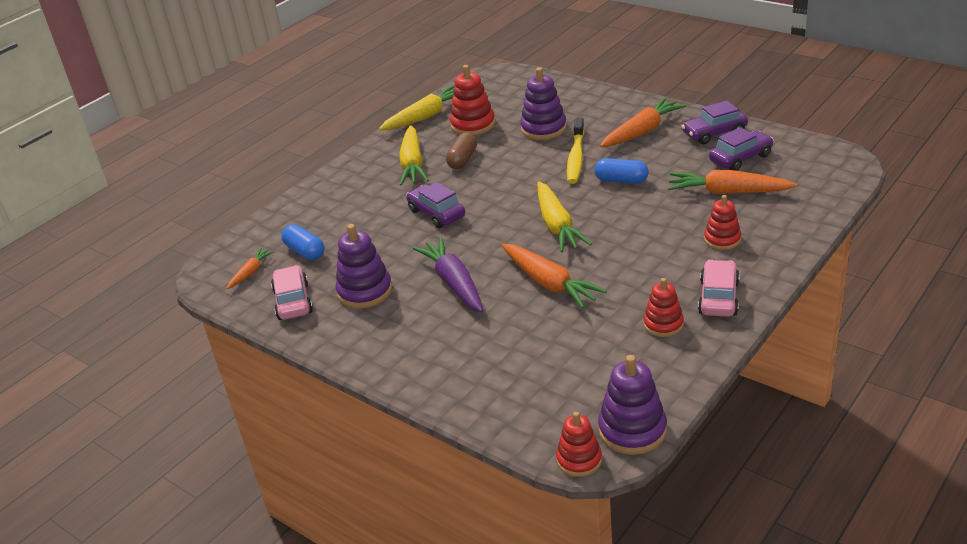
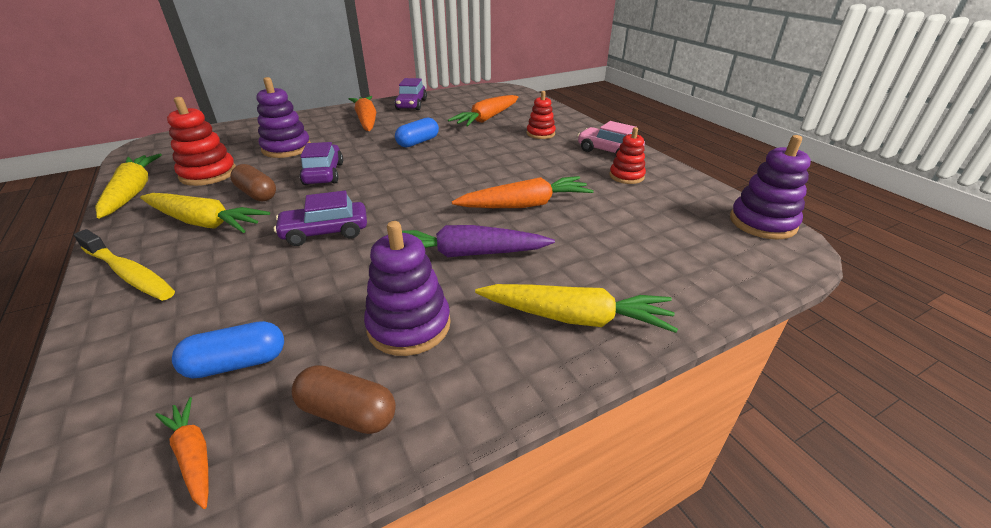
camera: 70 degrees left, 0 degrees up
(293, 301) = (347, 413): pink car -> brown capsule
(557, 225) = (442, 180): yellow carrot -> yellow carrot (575, 317)
(576, 157) = (355, 148): yellow toothbrush -> yellow toothbrush (129, 273)
(579, 460) = (801, 258): red stacking toy -> none
(740, 158) = (453, 106): purple car -> purple car (324, 174)

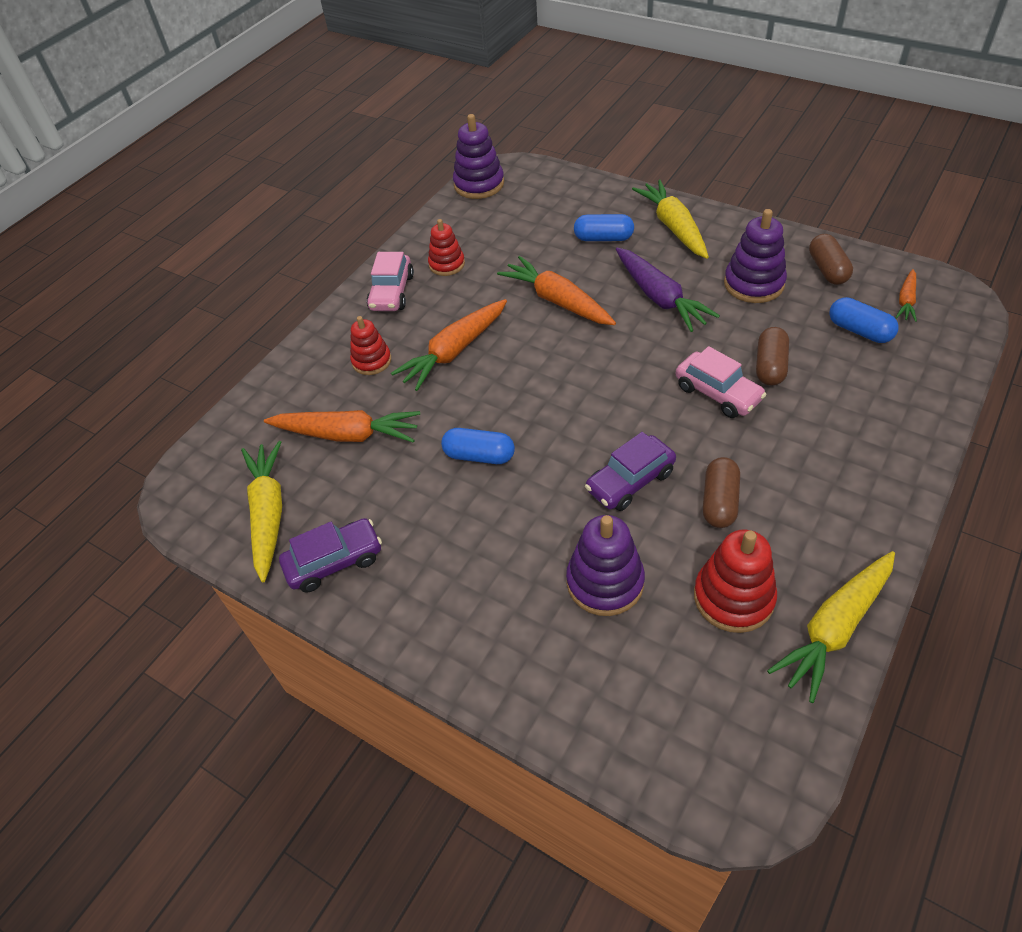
camera: 115 degrees left, 15 degrees up
(129, 273) = (889, 467): yellow toothbrush -> none
(204, 222) = (796, 492): yellow carrot -> yellow carrot (268, 514)
(303, 272) = (770, 366): none -> brown capsule
(325, 232) = (718, 393): purple car -> pink car
(366, 120) = (443, 569): orange carrot -> orange carrot (454, 351)
(597, 260) = (603, 238): none -> blue capsule

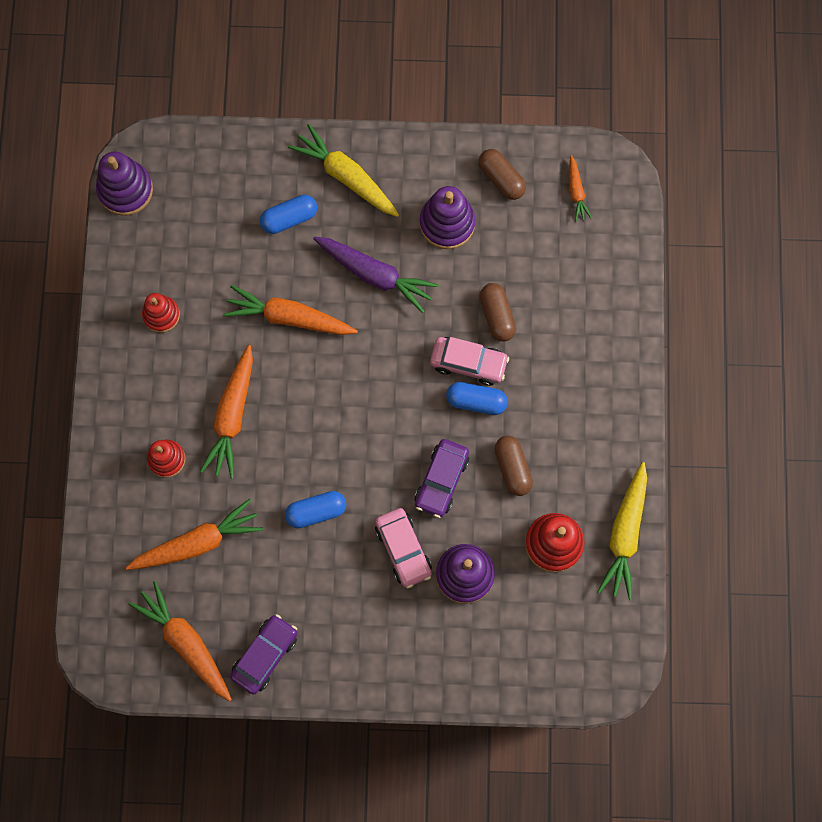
camera: 35 degrees left, 25 degrees up
(268, 514) = (186, 643): yellow carrot -> orange carrot
(392, 292) = (132, 372): pink car -> pink car (403, 549)
(859, 330) = (551, 244): blue capsule -> blue capsule (476, 401)

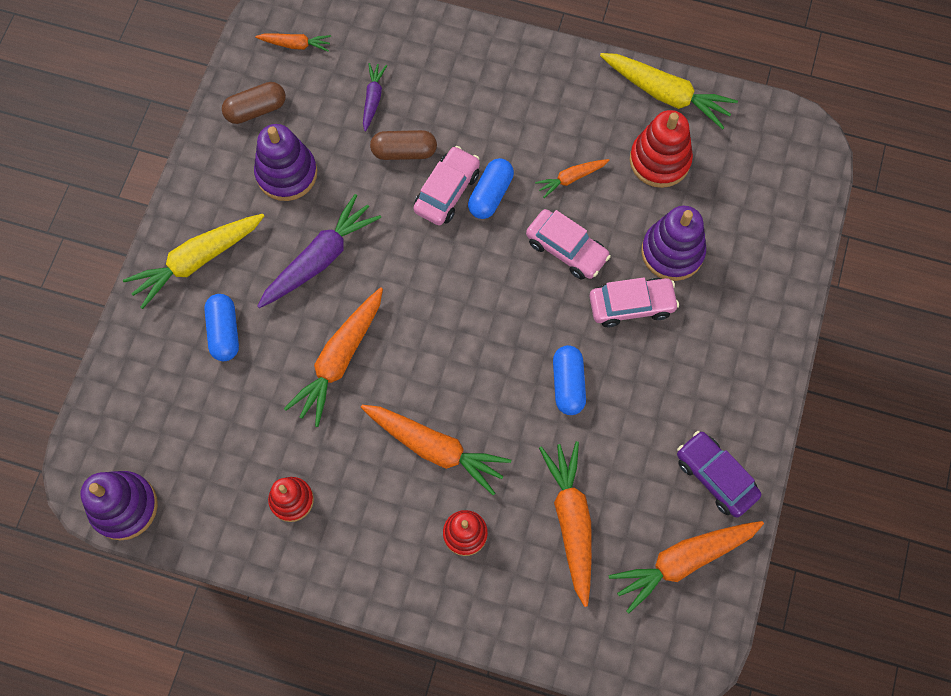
camera: 75 degrees left, 5 degrees down
(441, 480) = (566, 249): purple car -> pink car
(512, 468) = (571, 178): brown capsule -> orange carrot
(541, 274) = (373, 99): none -> purple carrot

